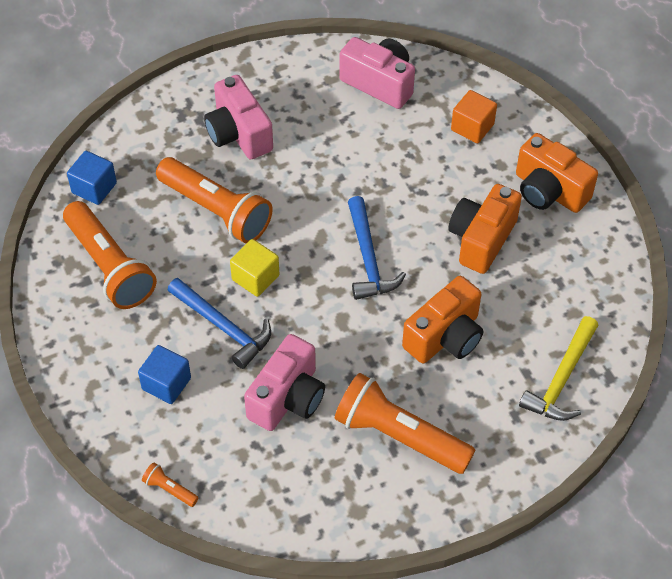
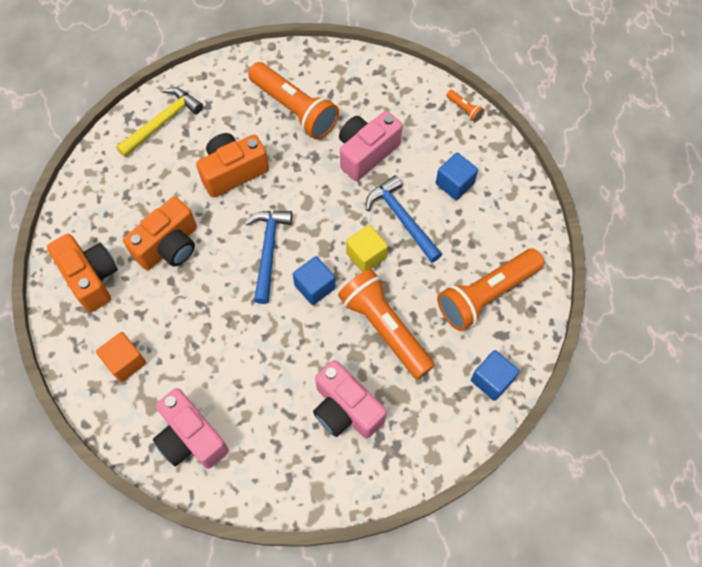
camera: 165 degrees left, 10 degrees up
(109, 266) = (486, 295): orange flashlight -> orange flashlight turned 105 degrees counterclockwise
(238, 134) = (345, 409): pink camera -> pink camera turned 150 degrees clockwise
(304, 234) = (314, 286): none -> blue cube

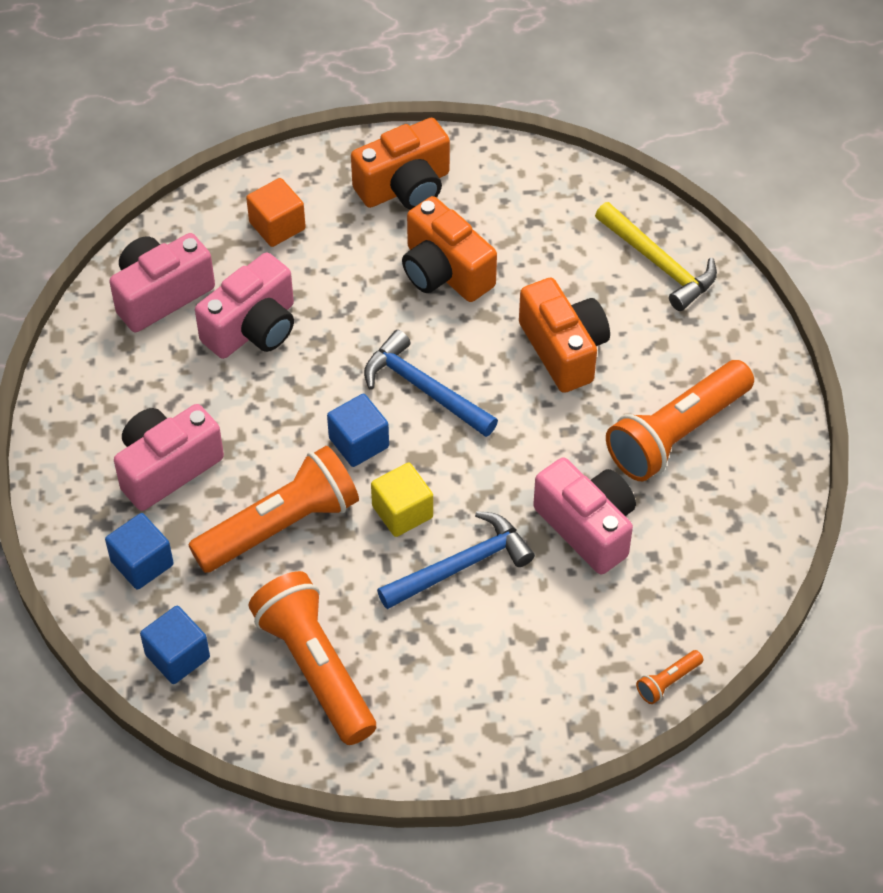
camera: 95 degrees right, 10 degrees down
(221, 367) = (253, 328): none -> pink camera
(268, 251) = (424, 389): blue hammer -> blue hammer turned 150 degrees counterclockwise
(454, 184) = (520, 648): blue cube -> blue cube (142, 563)

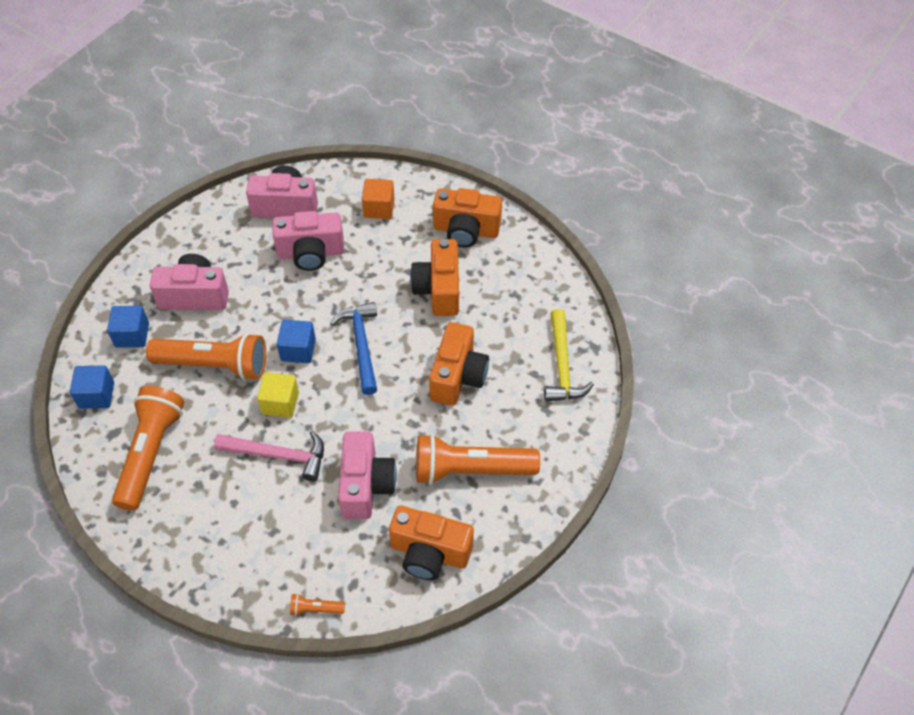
camera: 40 degrees right, 0 degrees up
(461, 566) = (278, 455): blue hammer -> pink hammer
(722, 543) = (429, 553): none -> orange camera

